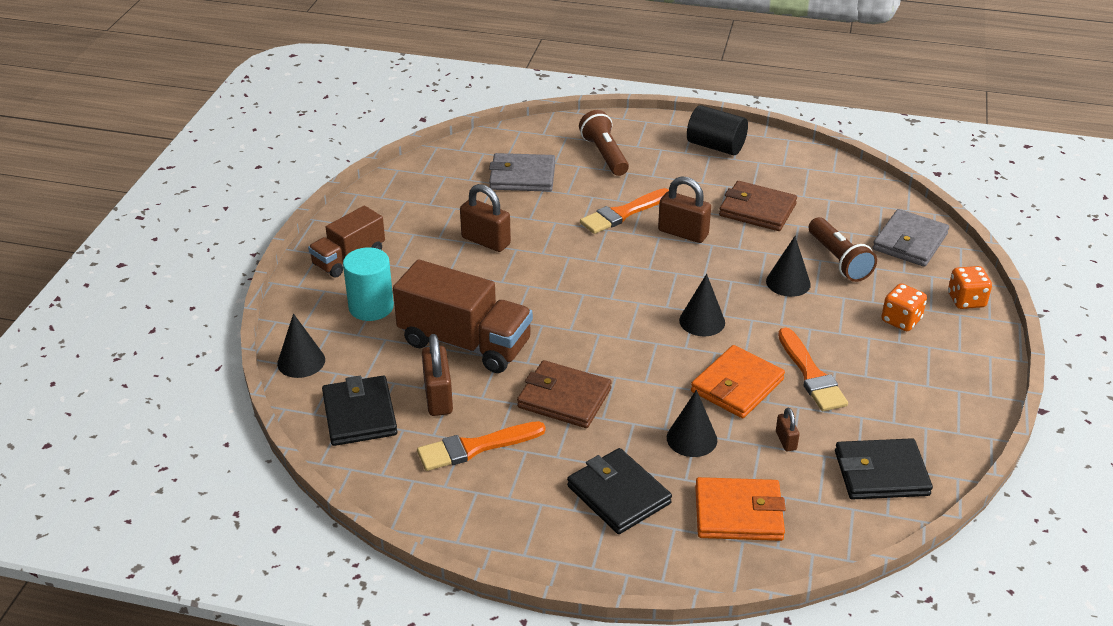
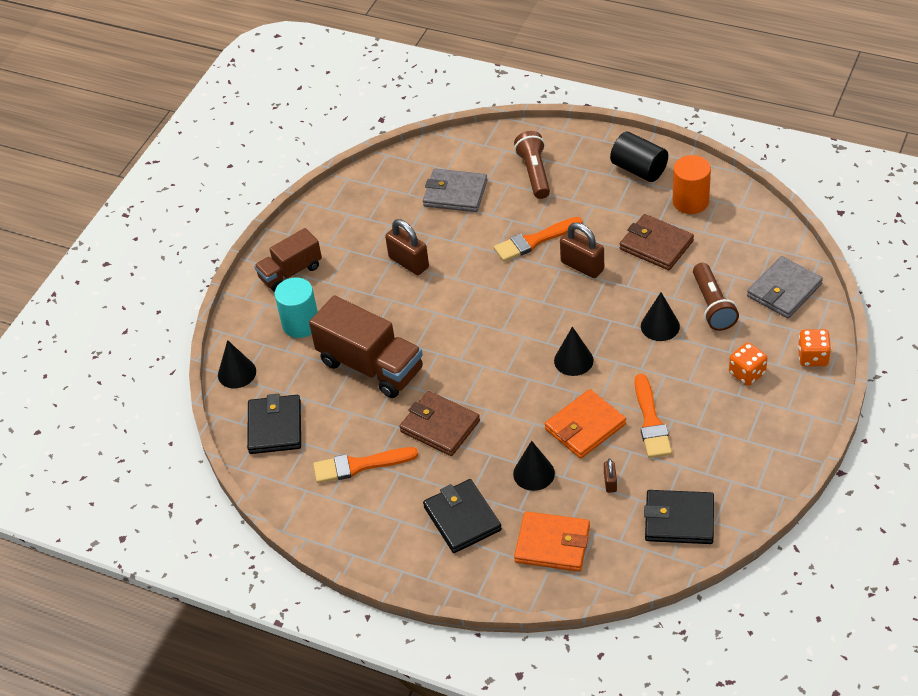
camera: 15 degrees right, 10 degrees up
(438, 397) = (339, 416): brown padlock -> none
(780, 170) = (690, 201): none -> orange cylinder

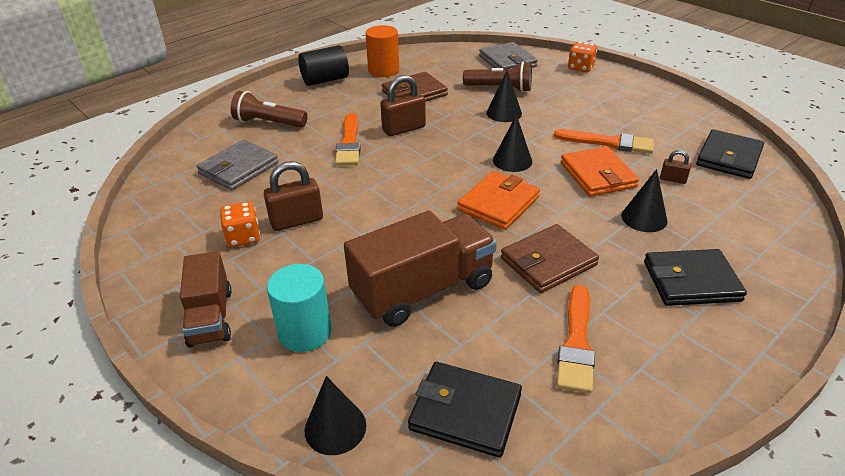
camera: 70 degrees left, 10 degrees down
(552, 544) = (743, 231): orange wallet -> orange wallet (498, 203)
(747, 373) = (580, 93): orange dice -> orange dice (243, 237)

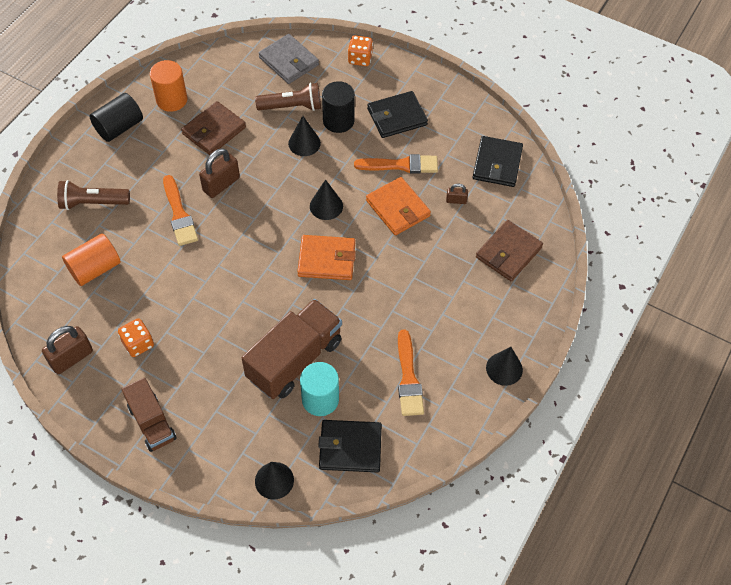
camera: 20 degrees left, 20 degrees up
(239, 168) = (95, 268): grey wallet -> orange cylinder
(296, 221) = (173, 316): brown padlock -> brown padlock (71, 358)
(305, 332) = (225, 417): turquoise cylinder -> turquoise cylinder (320, 399)
(498, 203) = (326, 259): orange wallet -> orange wallet turned 75 degrees clockwise
(546, 103) = (338, 121): none -> black cylinder
(548, 262) = (377, 311): brown wallet -> brown wallet (508, 253)
(644, 218) = (439, 249): black cone -> black cone (504, 368)
(691, 281) = (477, 305): black wallet -> black wallet (397, 117)

